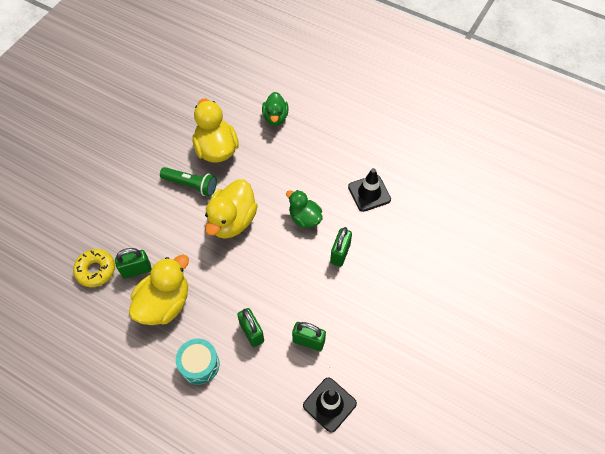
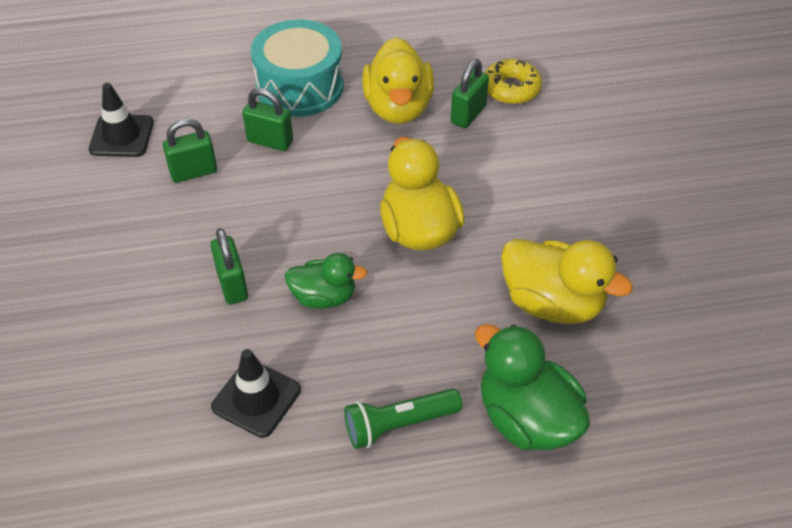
camera: 140 degrees right, 10 degrees down
(191, 185) = (524, 235): green flashlight -> green flashlight (399, 424)
(199, 364) = (300, 86): turquoise drum -> turquoise drum, size x1.64
(275, 117) = (526, 418): green duck -> green duck, size x1.60

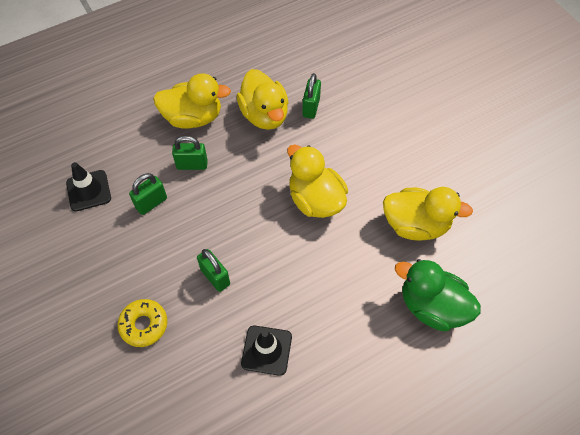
camera: 20 degrees left, 10 degrees up
(300, 86) = (193, 117): turquoise drum -> yellow duck
(324, 297) = (277, 266): green duck -> none
(399, 424) = (360, 337): green flashlight -> none
(511, 88) = (329, 80): yellow donut -> yellow donut (144, 325)

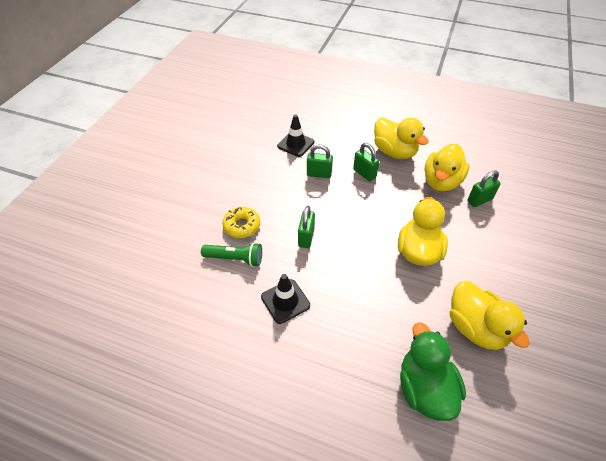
camera: 50 degrees right, 10 degrees down
(178, 361) = (235, 259): none -> green flashlight

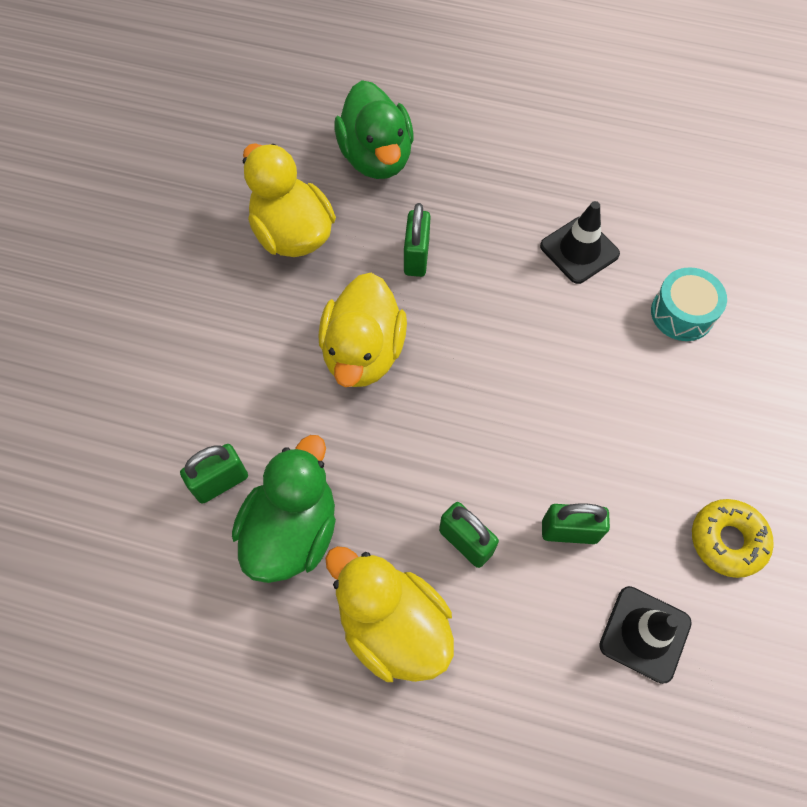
camera: 175 degrees right, 15 degrees up
(235, 259) = (682, 313): green flashlight -> turquoise drum
(242, 226) = (694, 380): yellow donut -> yellow donut (727, 540)
(306, 237) = (568, 364): green padlock -> green padlock (416, 257)
(441, 182) = (292, 530): yellow duck -> green duck

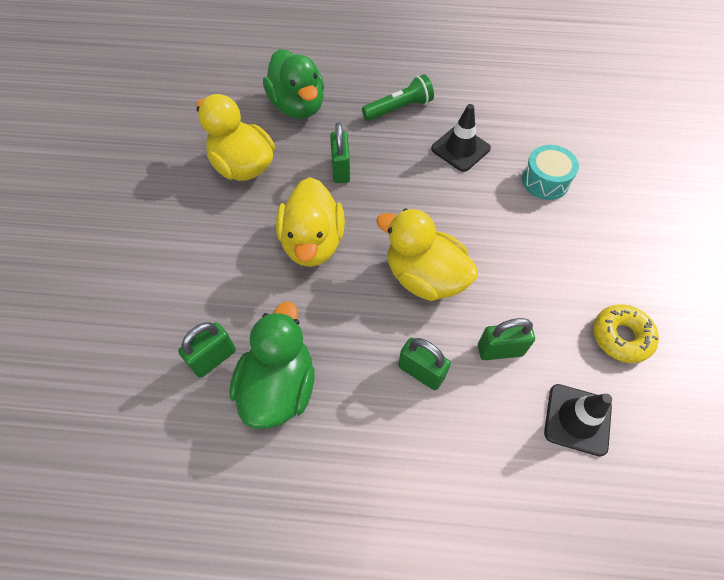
camera: 10 degrees left, 5 degrees down
(392, 625) = (375, 449): yellow duck -> yellow duck (424, 277)
(509, 179) = (399, 108): none -> green flashlight

